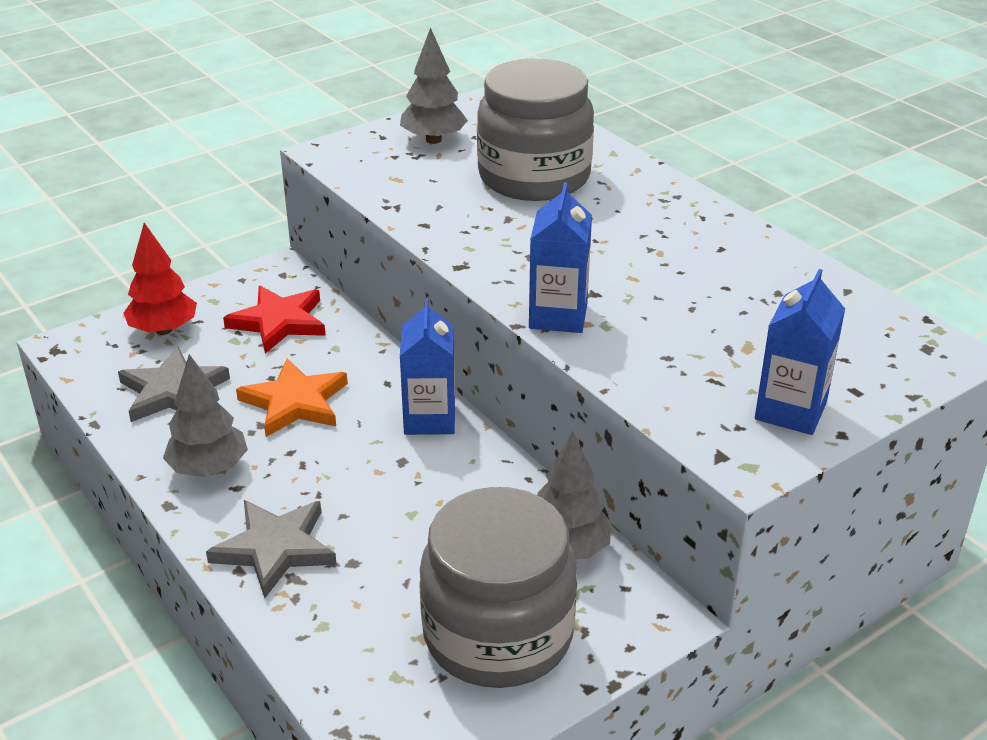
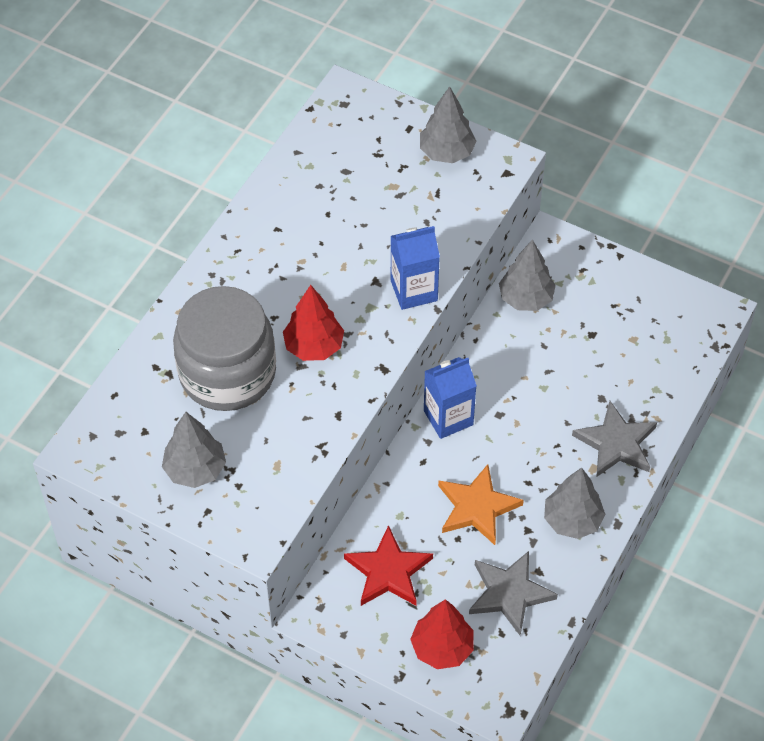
camera: 115 degrees left, 20 degrees up
(498, 635) = (610, 306): grey jar -> none
(528, 231) = (314, 346): none -> red tree
(790, 411) = (446, 152): blue carton -> grey tree

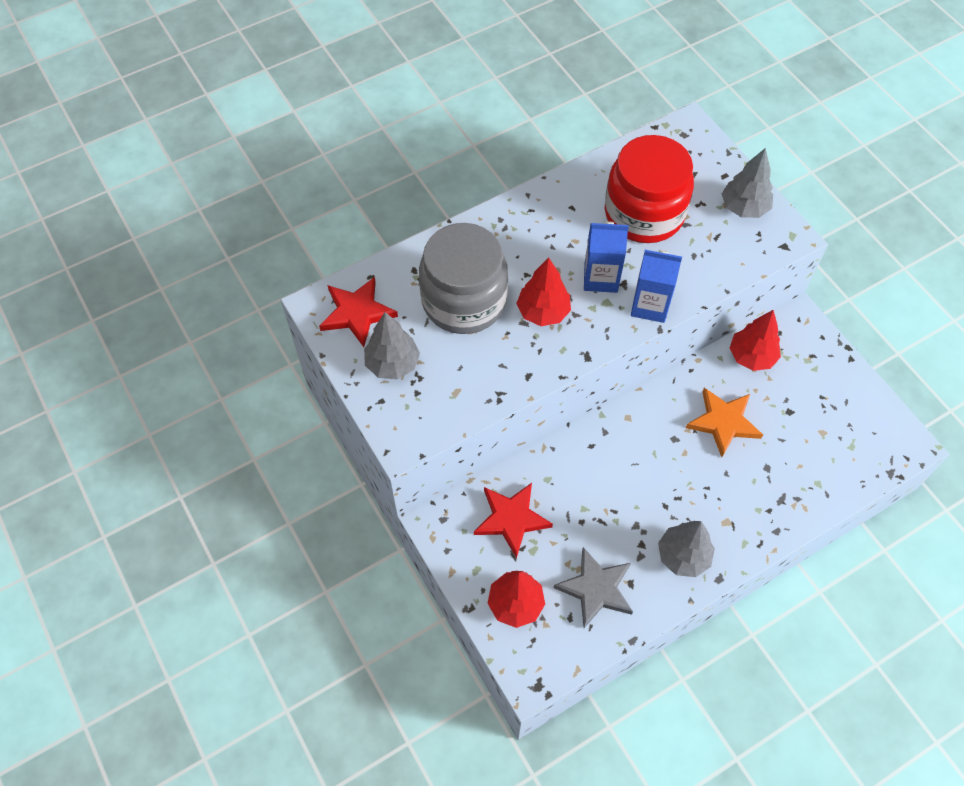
camera: 30 degrees right, 5 degrees up
(125, 438) = (357, 313): none -> red star
(353, 202) = (644, 213): none -> red jar
(448, 418) = (632, 421): blue carton -> blue carton (600, 278)
(477, 507) = (612, 504): orange star -> orange star (723, 422)
(526, 298) = (751, 356): grey tree -> red tree
(616, 443) = (757, 511): grey star -> none

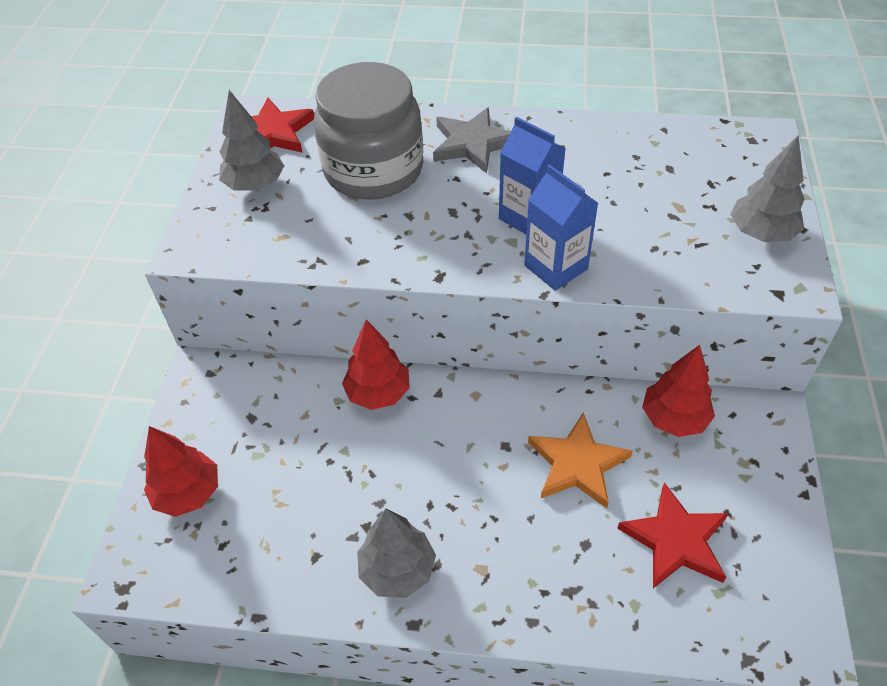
camera: 40 degrees right, 10 degrees down
(511, 519) = (267, 413): red star -> red star (676, 540)
(543, 312) = (437, 216): red tree -> red tree (378, 393)
(596, 589) = (276, 536): grey star -> grey star (473, 143)
(644, 213) = (635, 185): red jar -> none

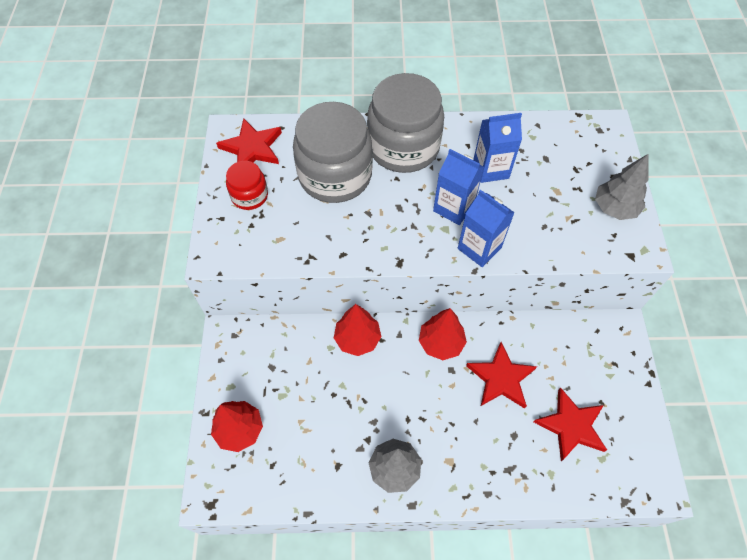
camera: 10 degrees left, 10 degrees up
(255, 185) = (249, 196): grey tree -> red jar
(473, 143) = (403, 147): grey star -> grey jar
(577, 464) = (501, 378): orange star -> red star
(589, 176) = (491, 169): none -> blue carton
(674, 418) = (559, 337): red tree -> red tree (441, 343)

